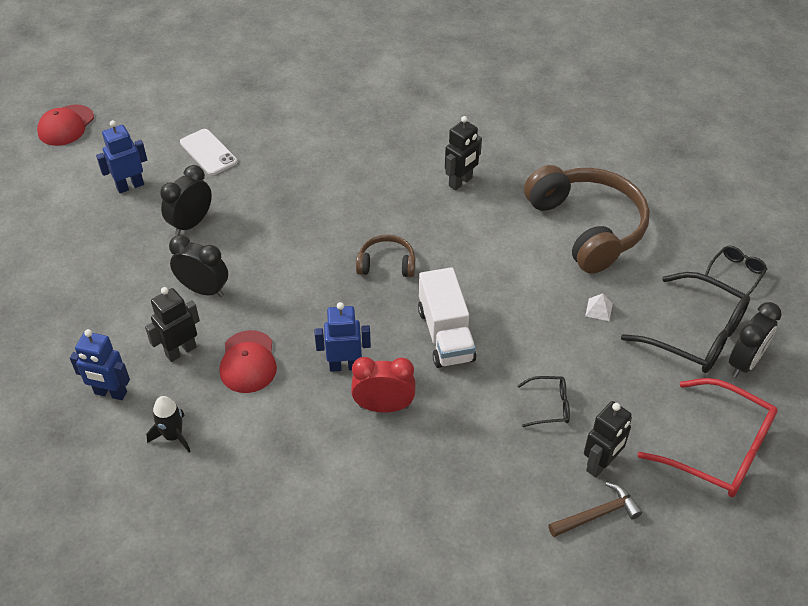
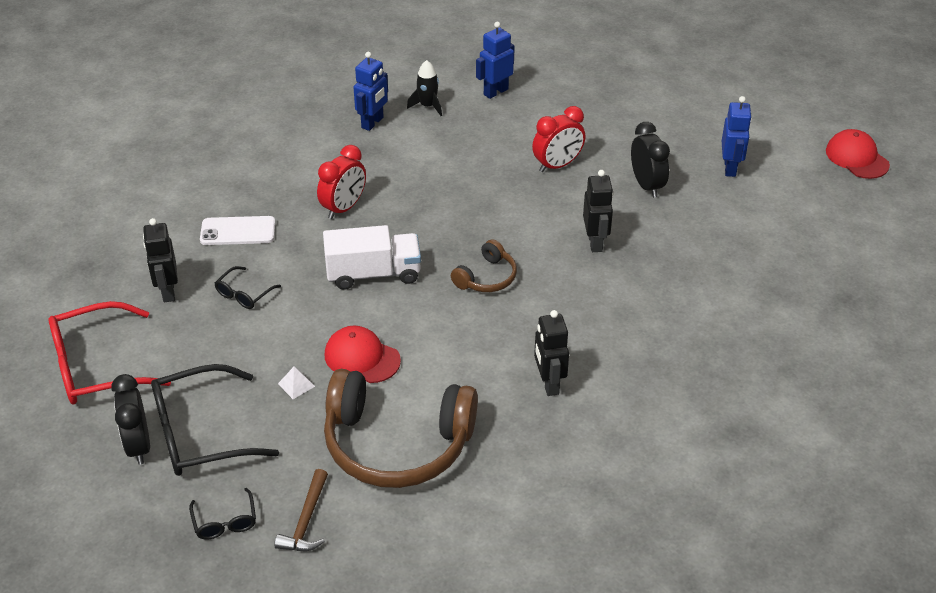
camera: 125 degrees right, 5 degrees down
(181, 351) = (503, 133): black robot -> black robot (595, 242)
(204, 290) = (557, 165): black clock -> red clock
(208, 152) = (744, 230): white phone -> white phone (238, 231)
(248, 362) = (458, 160): red cap -> red cap (362, 357)
(344, 366) = (402, 205): blue robot -> blue robot (373, 123)
(445, 334) = (373, 273): white truck -> white truck turned 150 degrees clockwise
(597, 514) = (137, 266): brown hammer -> brown hammer (306, 521)

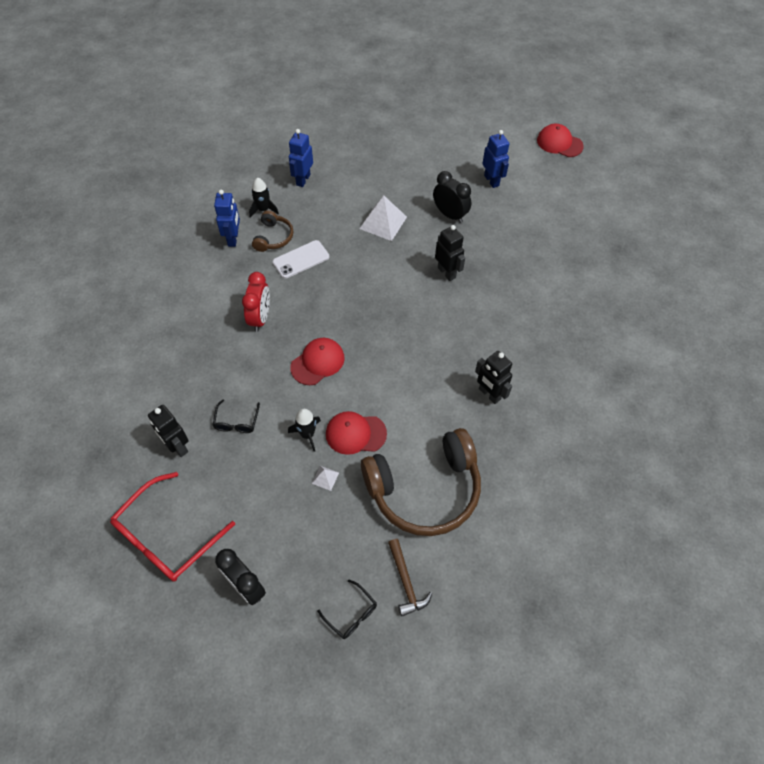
camera: 30 degrees left, 15 degrees up
(200, 433) = (284, 552): black glasses -> none
(238, 231) = (195, 371): white phone -> white phone (301, 259)
(309, 336) = (307, 434): none -> black rocket
(373, 273) = (317, 362): white truck -> red cap
(486, 277) = (395, 331): brown headphones -> brown headphones (273, 237)
(557, 165) = (383, 222): red clock -> white pyramid

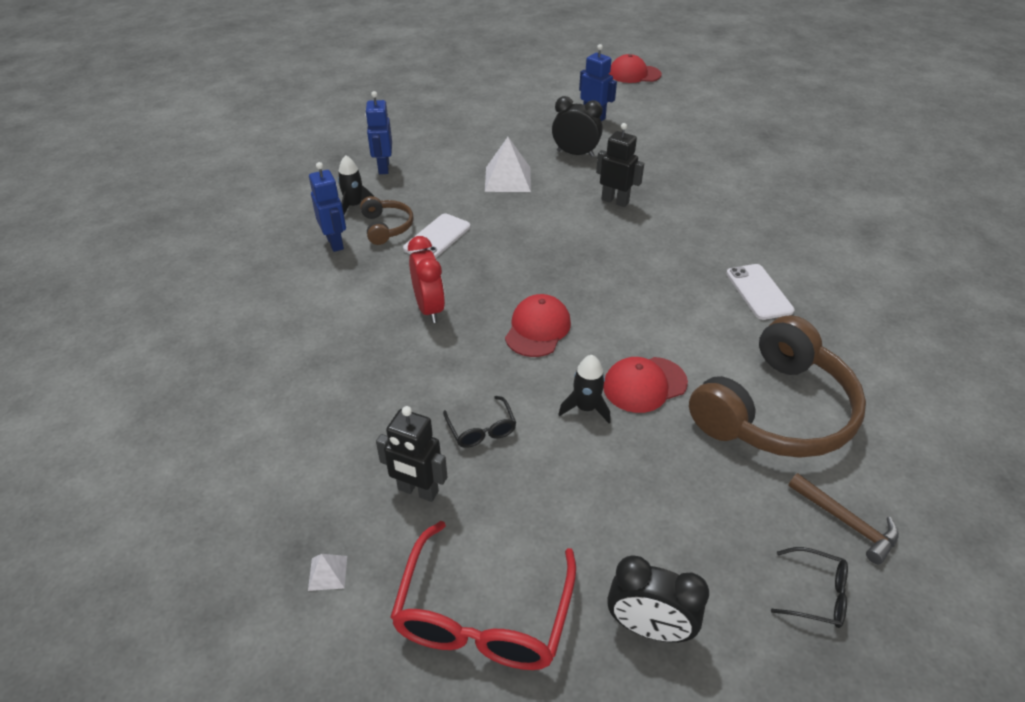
camera: 25 degrees left, 15 degrees down
(325, 478) = (647, 447): white pyramid -> white pyramid (328, 573)
(489, 394) = (758, 292): black robot -> white phone

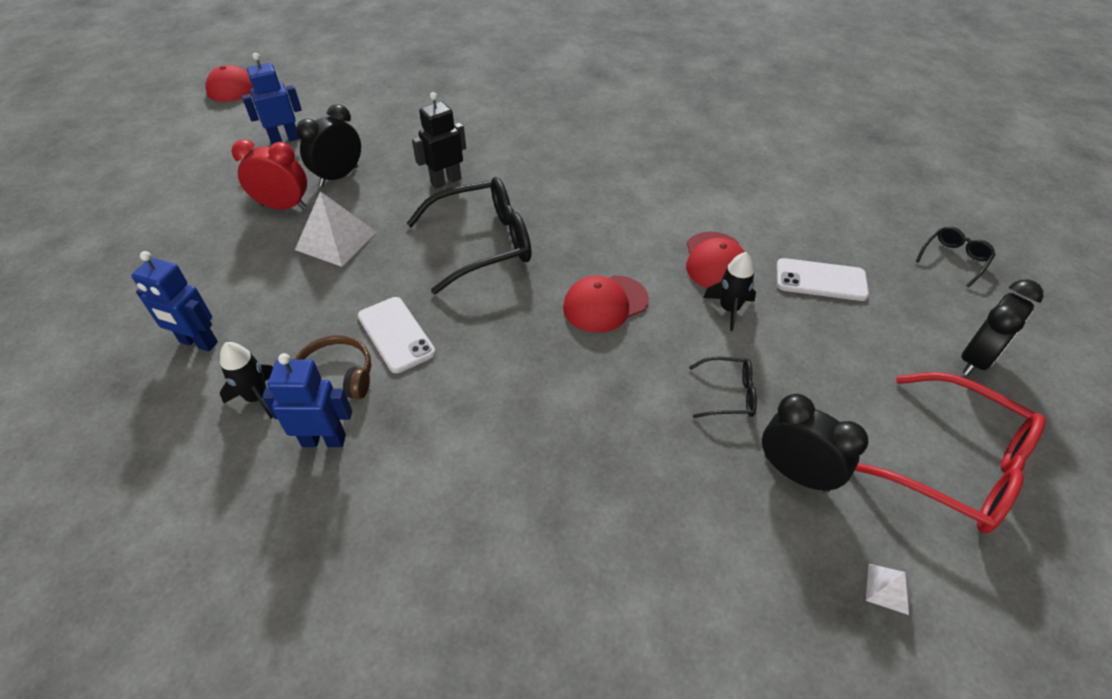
camera: 65 degrees left, 5 degrees up
(417, 491) = (795, 473): black robot -> black clock
(429, 308) = (521, 380): red clock -> red clock (283, 206)
(537, 329) = (605, 304): red cap -> red cap turned 75 degrees counterclockwise
(558, 244) = (483, 243): none -> black glasses
(758, 292) = (635, 154): white phone -> white phone (821, 280)
(775, 410) = (775, 203): brown headphones -> none
(846, 522) = (894, 217): brown hammer -> none

